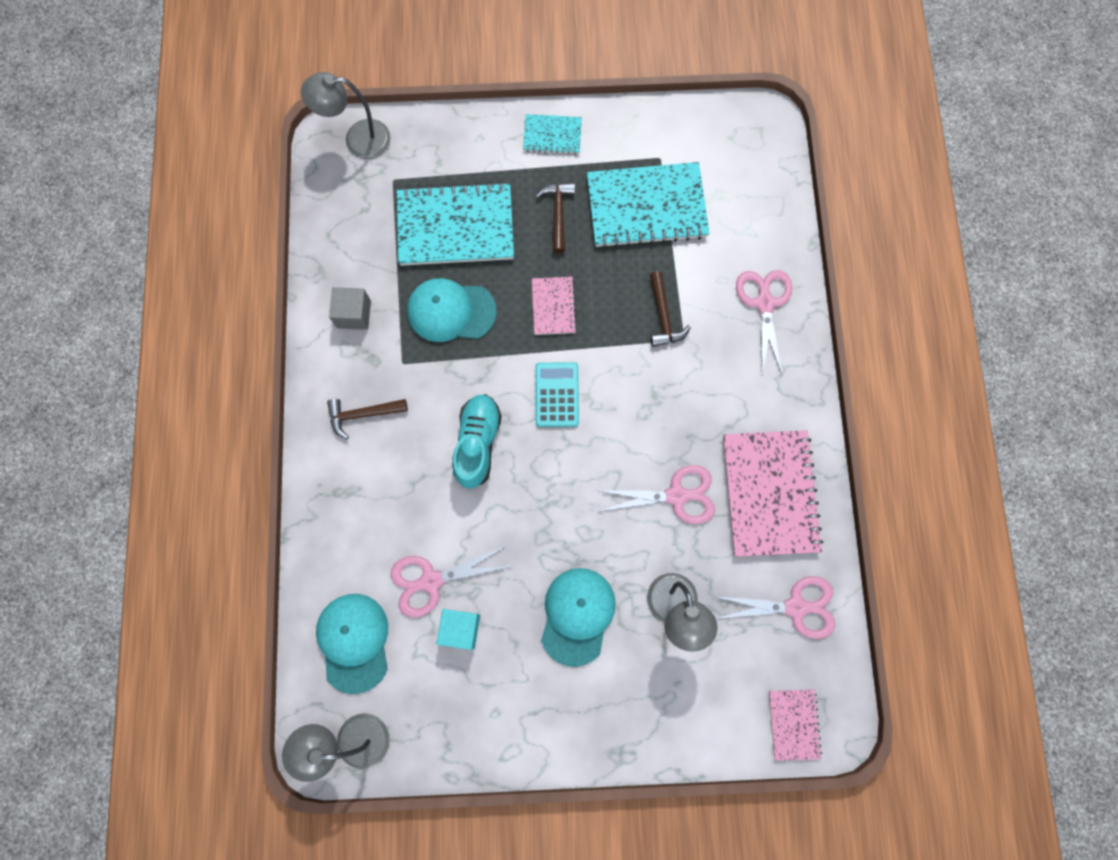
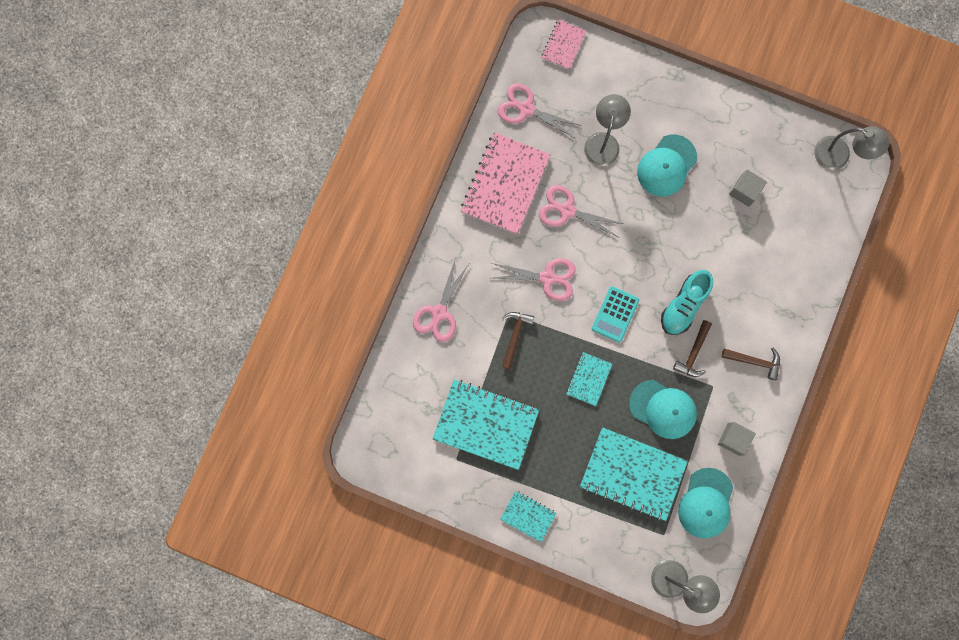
camera: 155 degrees left, 5 degrees up
(354, 642) = (816, 213): turquoise cap -> turquoise cap (706, 503)
(431, 581) = (751, 229): pink scissors -> pink scissors (547, 278)
(460, 629) = (744, 191): turquoise cube -> grey cube
(553, 306) = (588, 379): pink notebook -> turquoise notebook
(558, 214) = (553, 449): brown hammer -> brown hammer (693, 353)

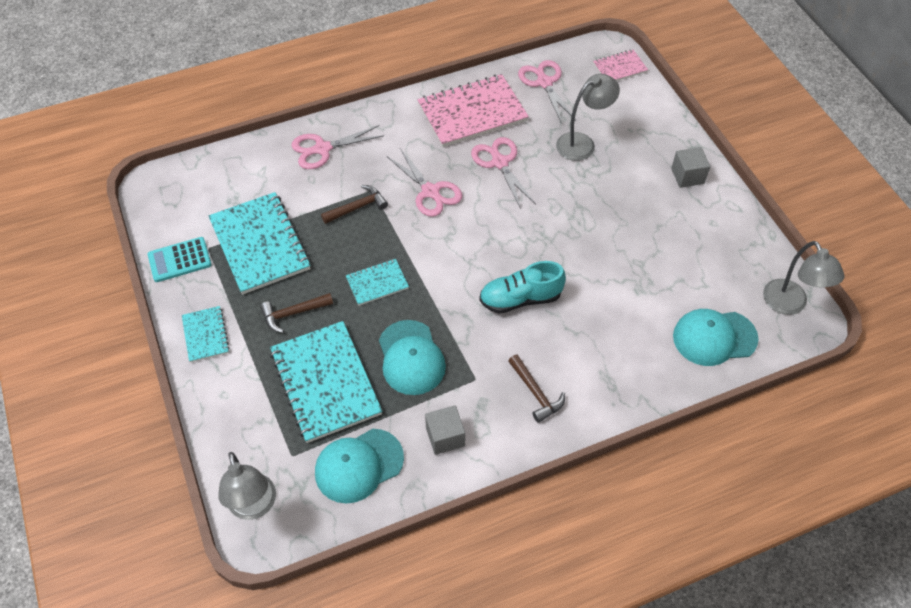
camera: 45 degrees right, 25 degrees down
(615, 314) = (454, 257): turquoise calculator -> turquoise calculator (179, 260)
(666, 166) = (618, 195): turquoise cap -> turquoise cap (714, 337)
(693, 353) = (488, 339): brown hammer -> brown hammer (293, 313)
(744, 191) = (669, 262): grey cube -> grey cube (687, 176)

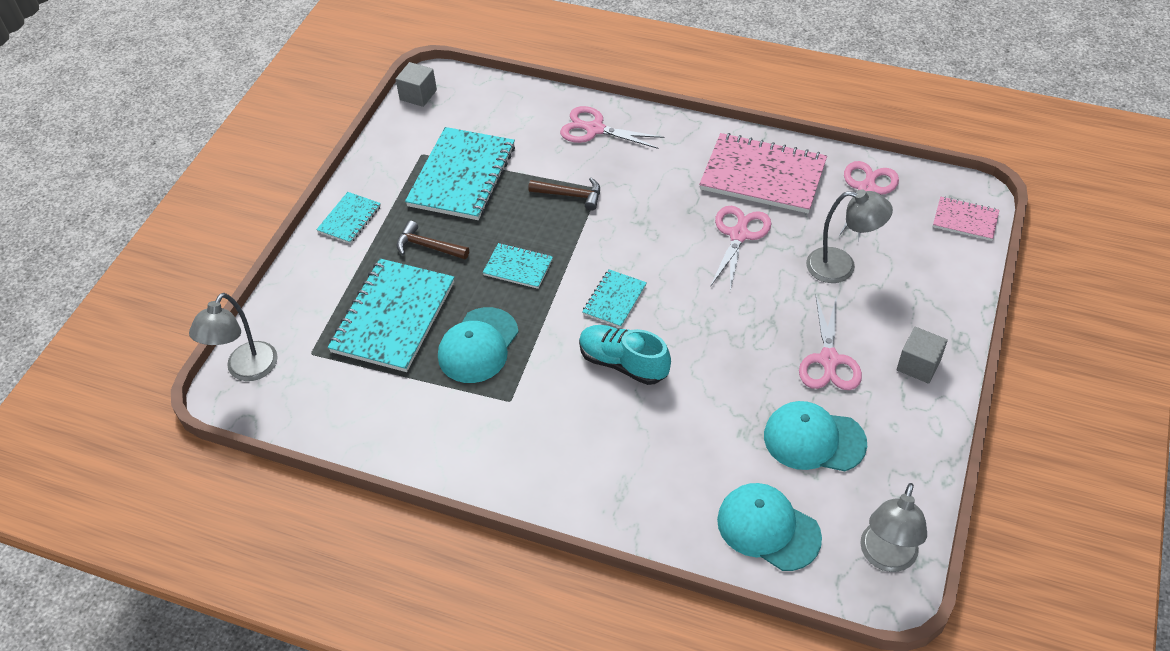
camera: 45 degrees right, 5 degrees down
(179, 260) = (392, 150): turquoise calculator -> none
(359, 465) = (348, 398): turquoise cap -> turquoise cap (814, 439)
(430, 191) = (647, 221): pink scissors -> pink scissors (829, 360)
(445, 437) = (435, 427): grey cube -> grey cube (418, 95)
(468, 260) = (614, 300): none -> turquoise notebook
(535, 393) = (546, 450): brown hammer -> none

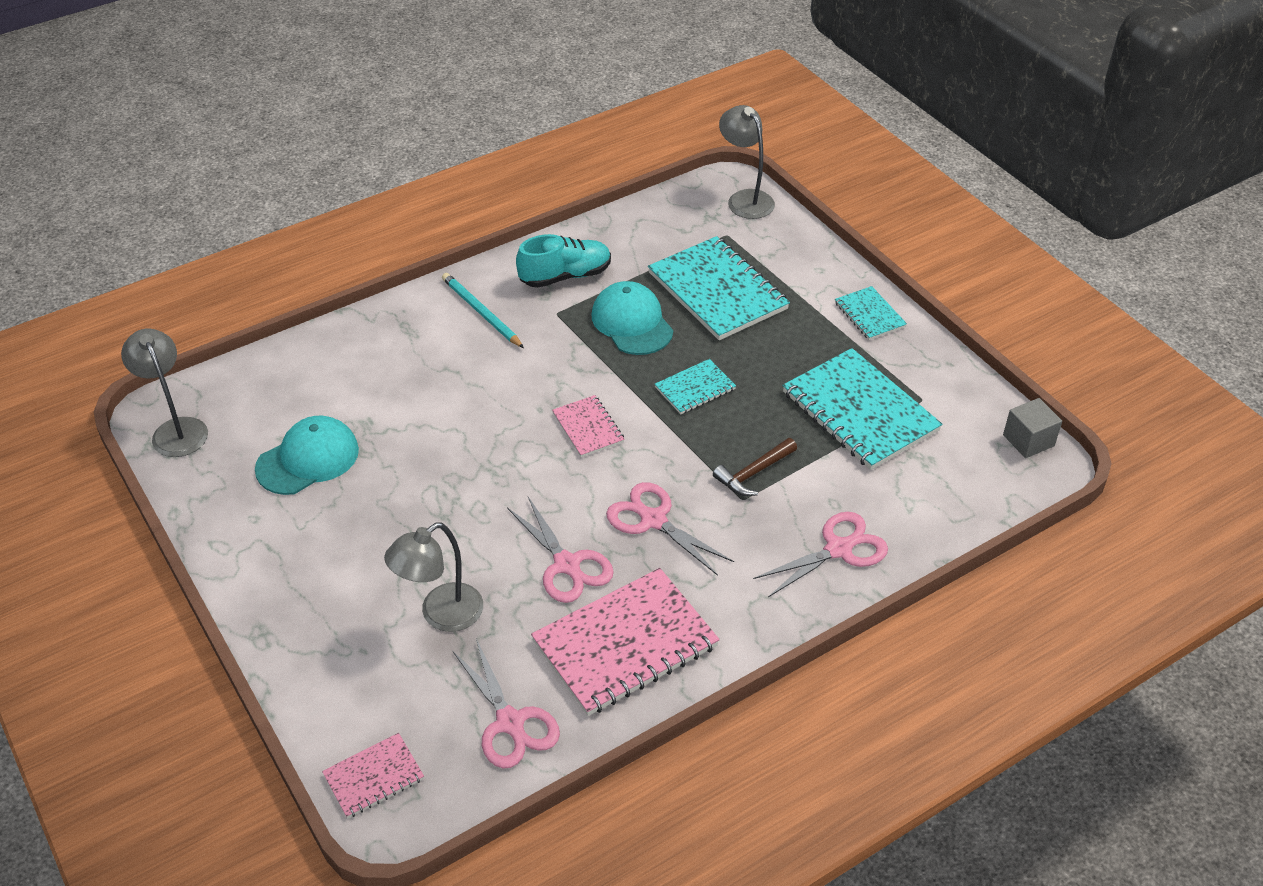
camera: 125 degrees right, 5 degrees down
(428, 246) = (782, 346): brown hammer -> none
(555, 452) = (481, 312): none -> turquoise pencil
(614, 300) = (588, 428): turquoise notebook -> pink notebook
(623, 363) = (515, 394): turquoise shoe -> turquoise shoe (565, 276)
(768, 528) = (279, 383): turquoise cap -> none
(829, 360) = (360, 525): pink scissors -> pink scissors (653, 520)
(918, 365) = (280, 583): grey cube -> none

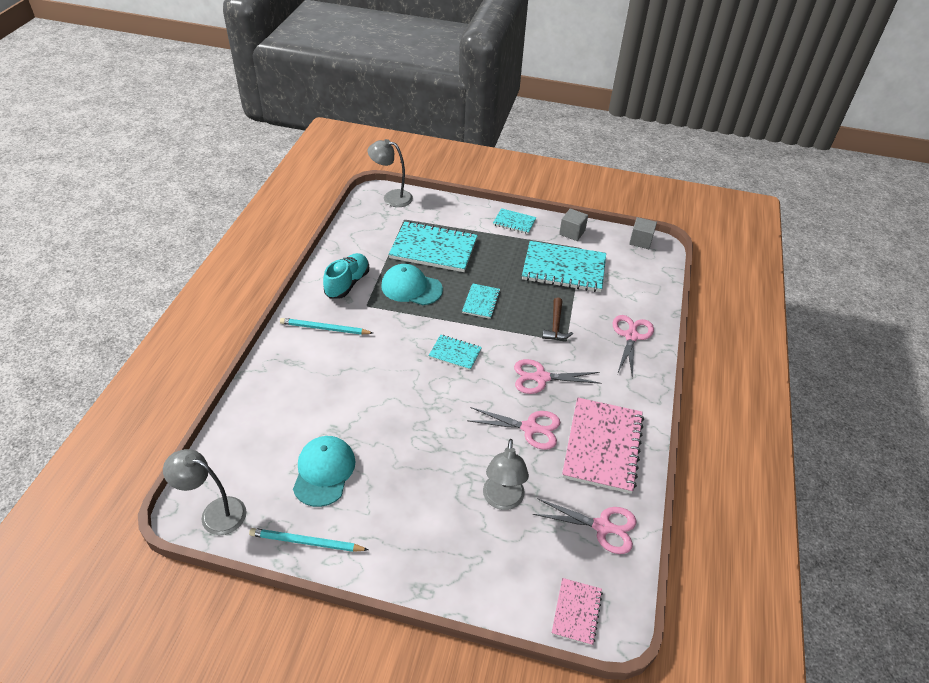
camera: 45 degrees left, 0 degrees up
(217, 513) = (306, 542): none -> turquoise pencil
(588, 428) = (455, 353): pink notebook -> turquoise notebook
(936, 372) = (572, 232): none -> grey cube

